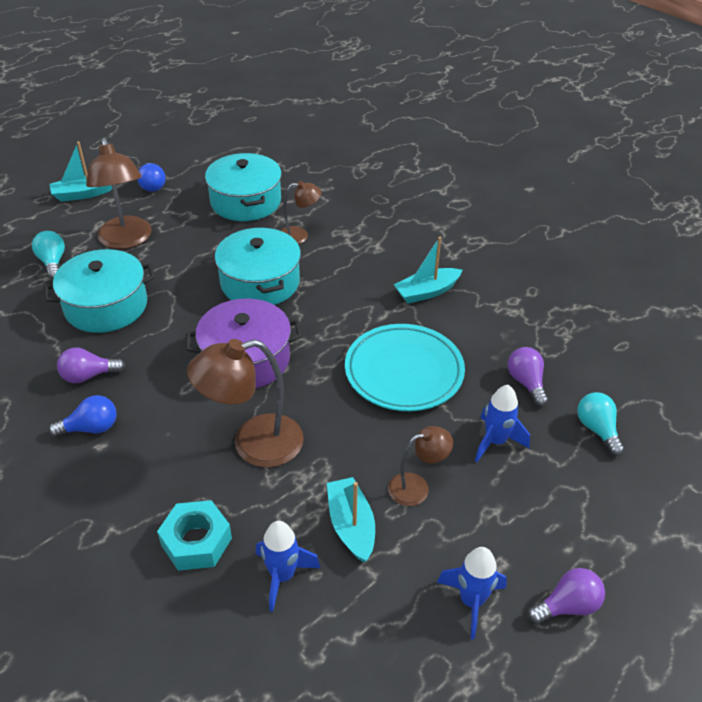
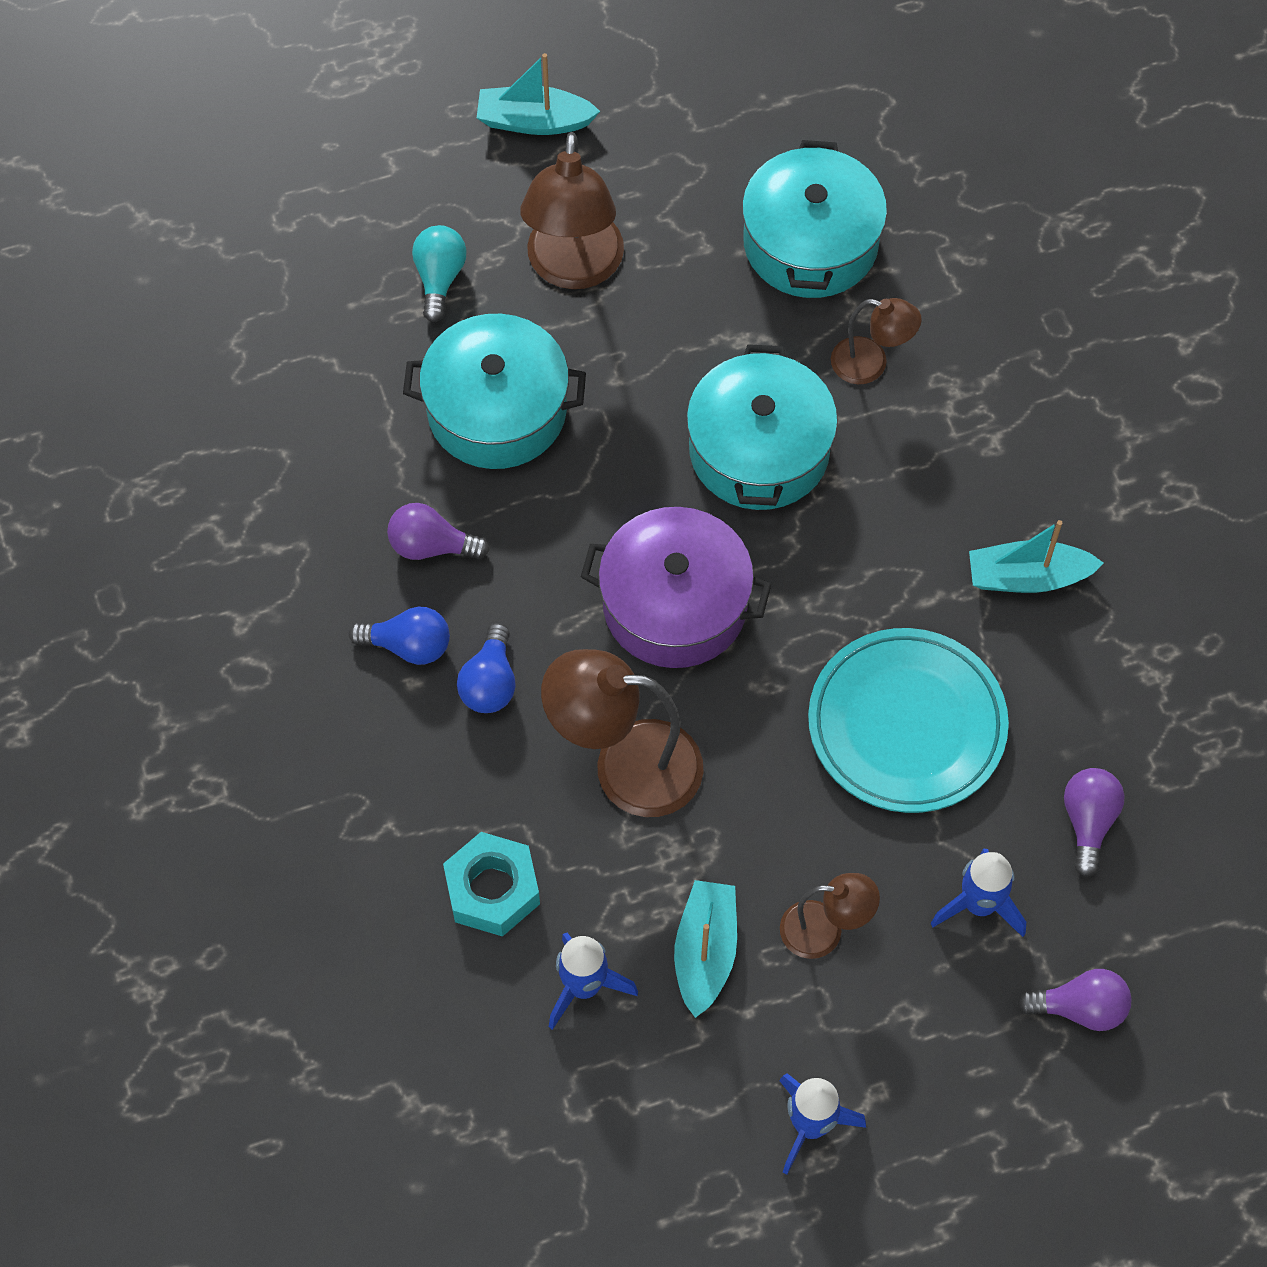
camera: 25 degrees right, 20 degrees up
(152, 185) = (661, 140): blue light bulb -> blue light bulb (490, 683)
(567, 606) = (932, 1185): purple light bulb -> purple light bulb (1080, 1008)
(597, 429) = (1147, 948): turquoise light bulb -> none

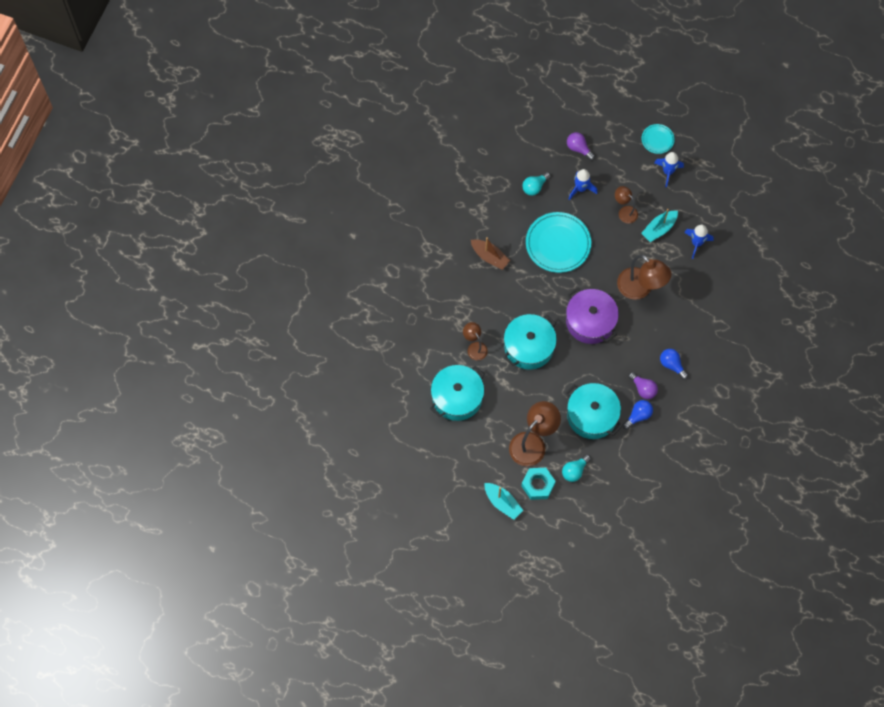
camera: 140 degrees left, 5 degrees up
(490, 683) = (658, 338): blue light bulb -> blue light bulb (638, 416)
(492, 890) = (700, 284): turquoise nut -> turquoise nut (538, 485)
(911, 1197) = (657, 140): none -> turquoise plate
(1027, 577) = (490, 257): turquoise boat -> brown boat
(1088, 822) = (534, 187): purple light bulb -> turquoise light bulb

